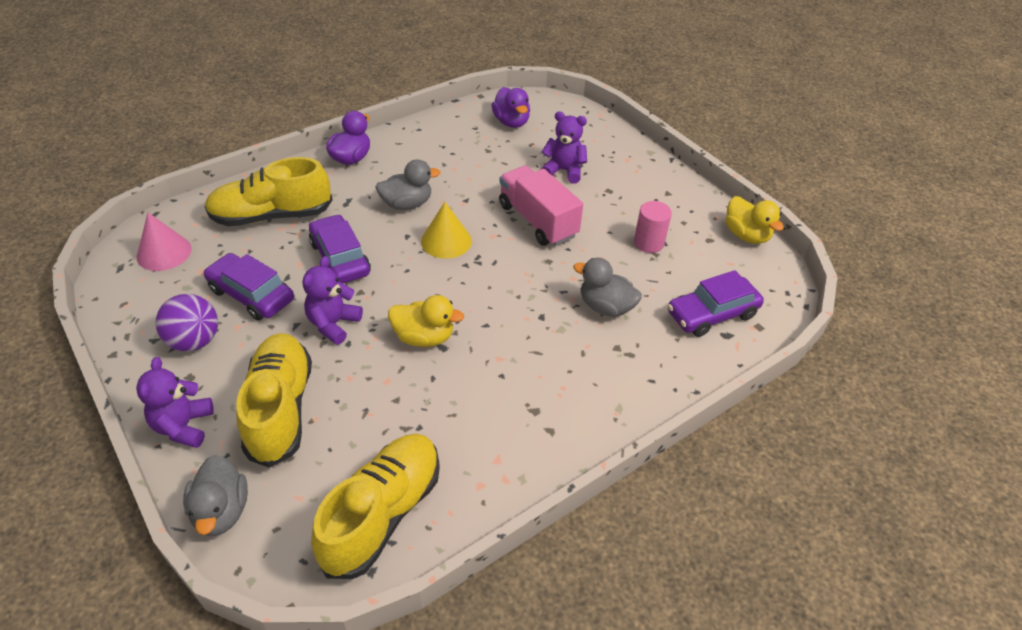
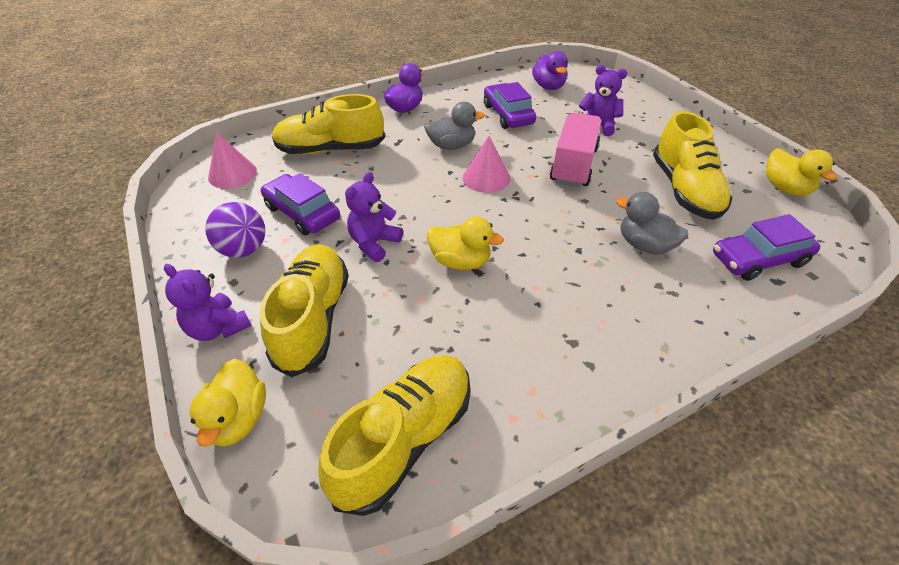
camera: 10 degrees right, 0 degrees up
(183, 426) = (218, 328): purple teddy bear -> purple teddy bear turned 60 degrees counterclockwise
(221, 511) = (238, 419): grey duck -> yellow duck
(340, 258) = (387, 187): purple car -> purple car (508, 114)
(446, 241) = (486, 178): yellow cone -> pink cone
(537, 221) = (573, 165): pink truck -> pink truck turned 45 degrees clockwise
(648, 243) = (684, 190): pink cylinder -> yellow shoe

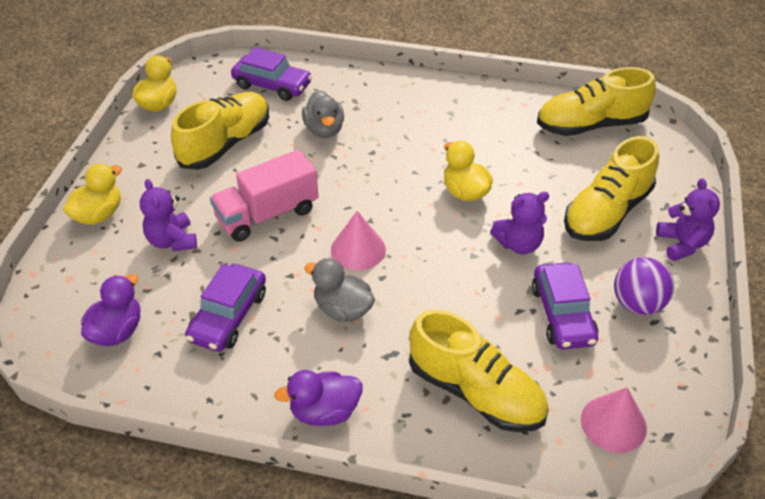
camera: 140 degrees left, 0 degrees up
(238, 419) = (684, 181): yellow duck -> yellow duck (99, 214)

